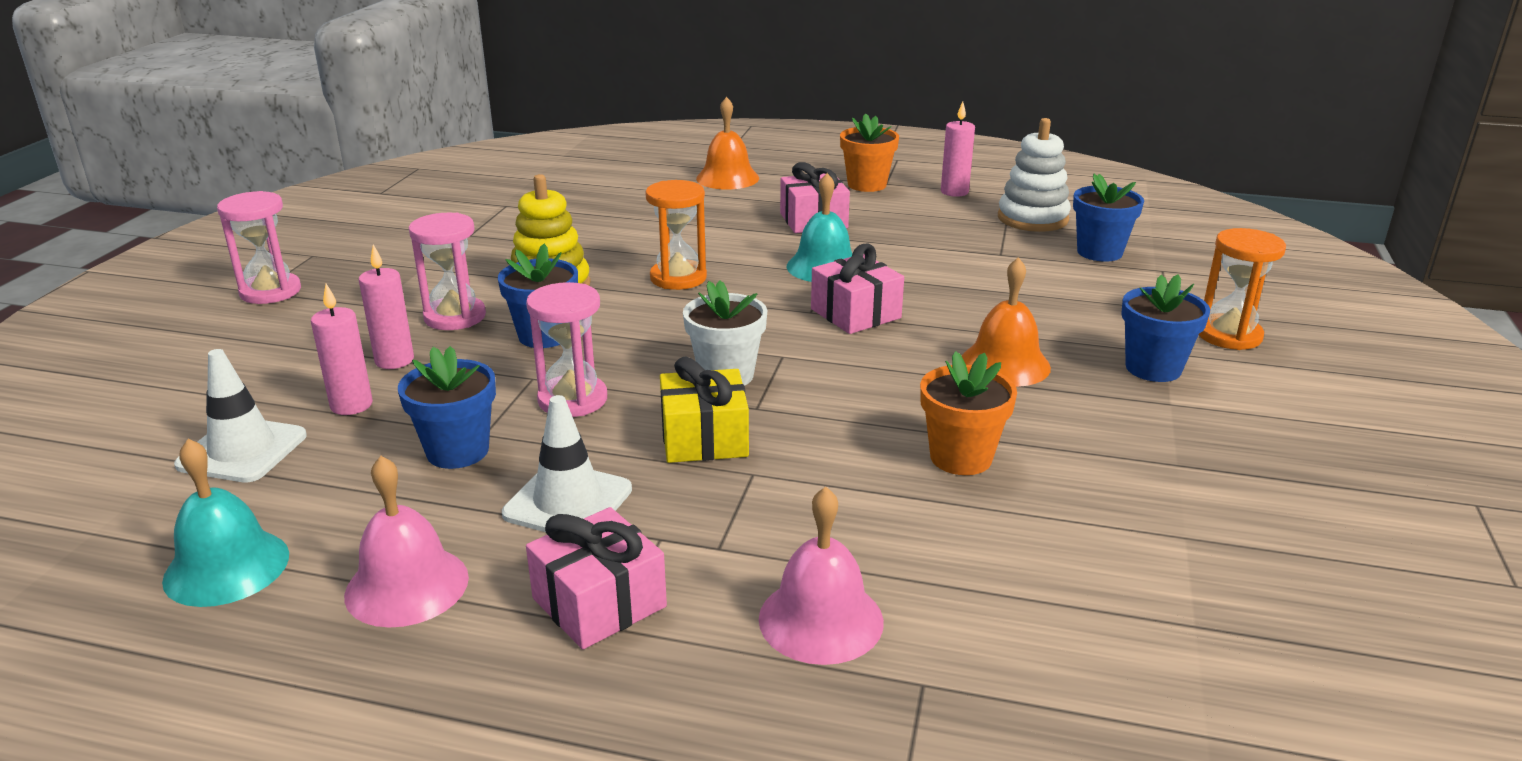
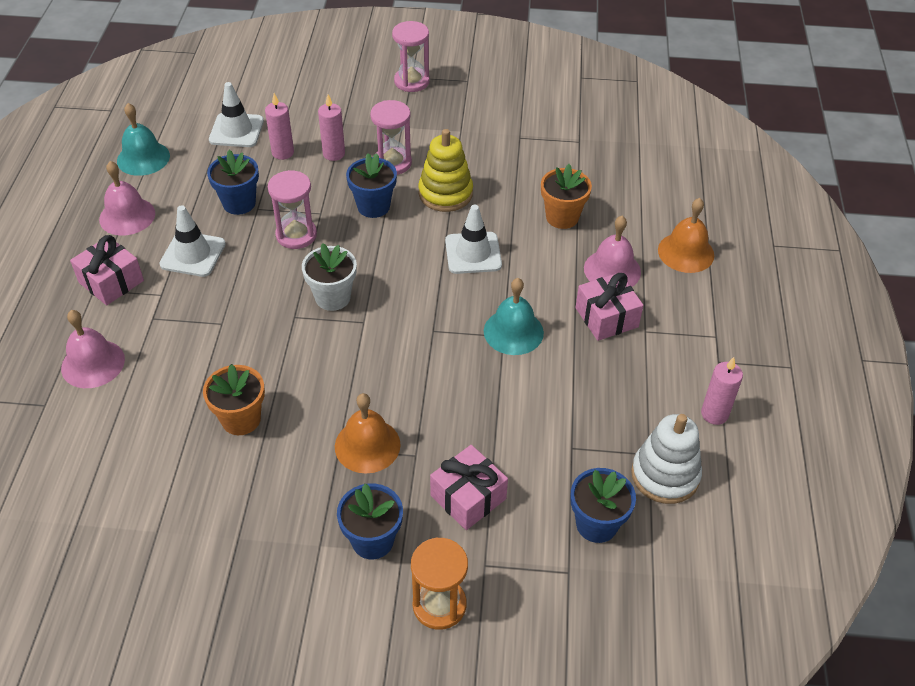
camera: 80 degrees right, 20 degrees up
(678, 278) = (473, 253): orange hourglass -> white traffic cone
(704, 438) = (257, 298): yellow gift -> none
(740, 211) = (612, 270): none -> pink bell
(855, 313) = (434, 356): pink gift -> pink gift (468, 497)
(867, 185) = (707, 347): orange flower pot -> orange flower pot (562, 217)

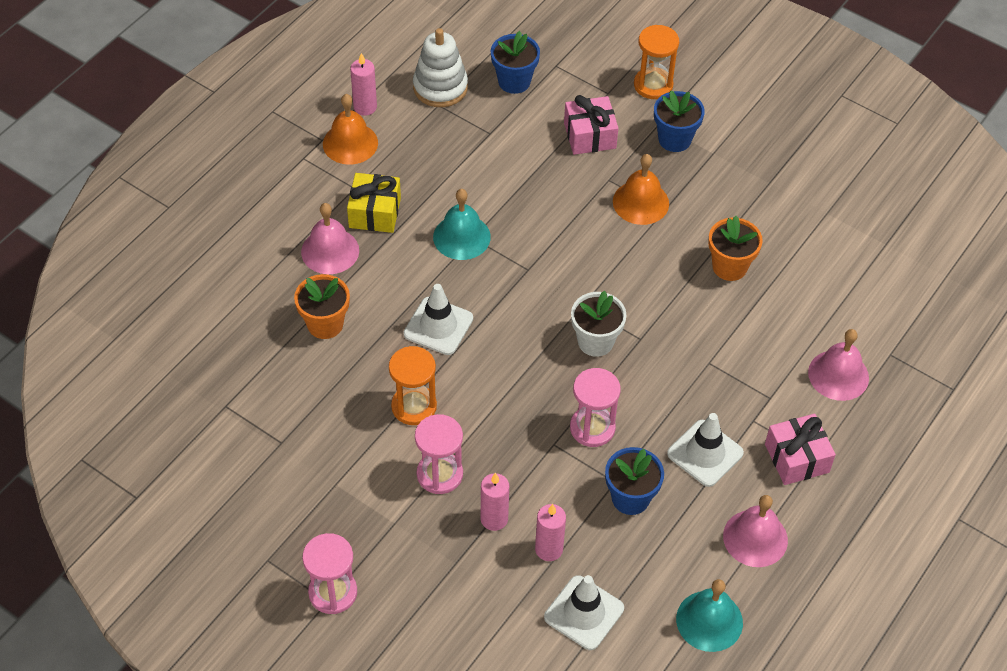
camera: 150 degrees left, 5 degrees up
(373, 206) = (496, 426): blue flower pot -> none
(445, 193) = (414, 406): yellow stacking toy -> orange hourglass
(606, 317) = (375, 213): pink gift -> yellow gift
(686, 252) = (250, 236): orange bell -> orange bell (350, 143)

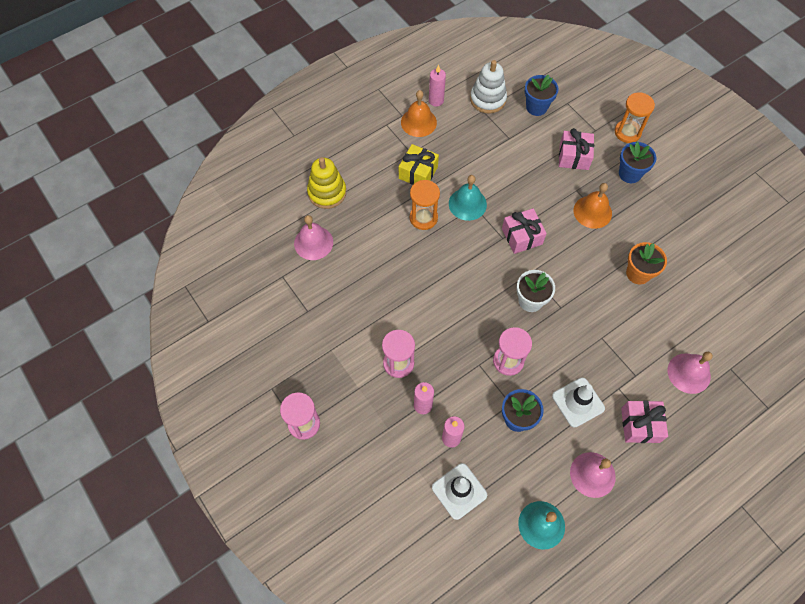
camera: 20 degrees right, 10 degrees up
(249, 274) = (327, 192): none -> yellow stacking toy
(325, 324) = (361, 239): orange flower pot -> none
(330, 251) = (381, 191): pink bell -> pink bell (313, 243)
(414, 406) = (398, 311): orange hourglass -> orange hourglass (423, 218)
(438, 326) = (432, 261): white traffic cone -> none
(554, 260) = (522, 236): none -> pink gift

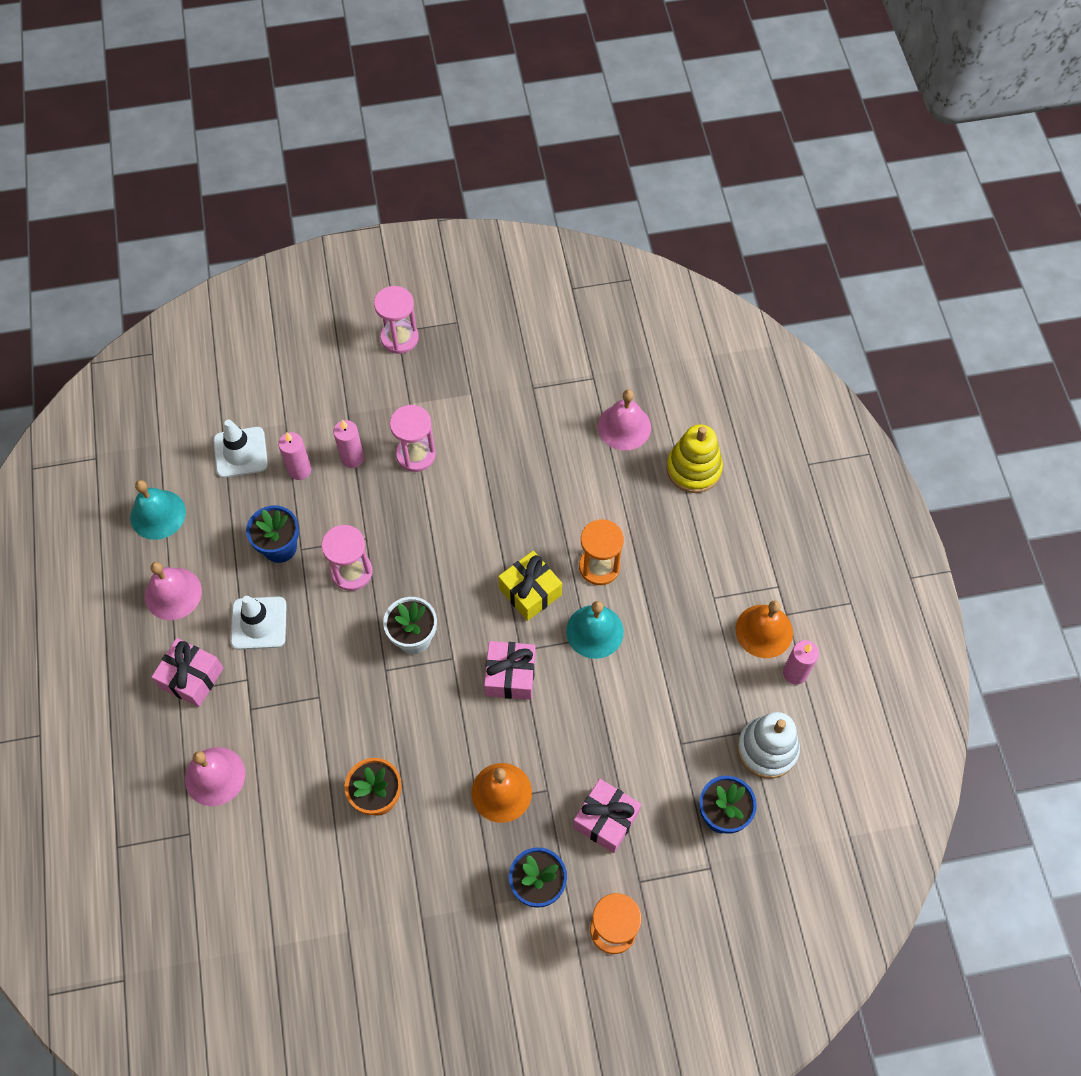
camera: 115 degrees right, 0 degrees up
(418, 173) = (675, 591): yellow gift -> yellow gift (530, 592)

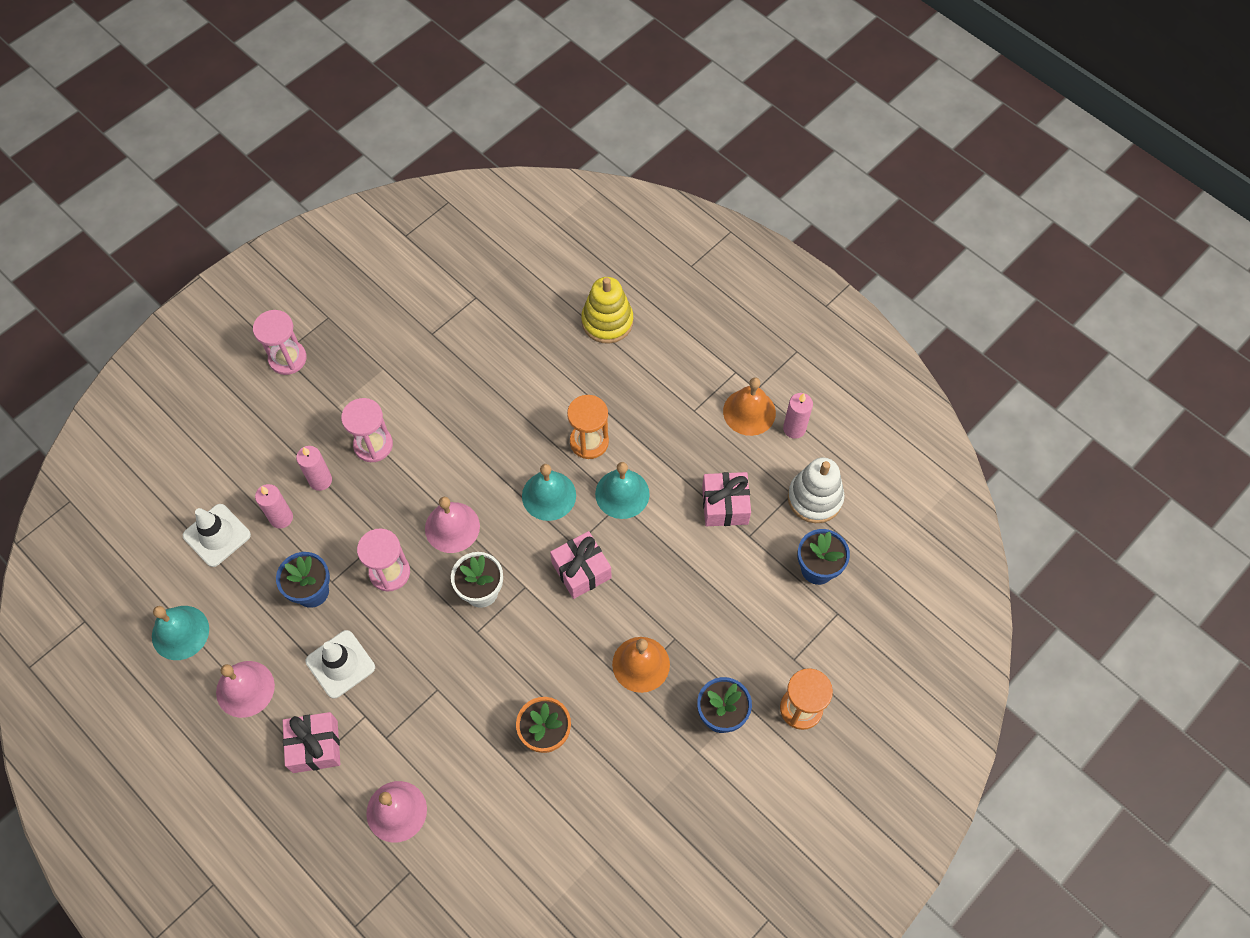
camera: 35 degrees left, 0 degrees up
(530, 592) = (549, 495): yellow gift -> turquoise bell
(606, 820) = (735, 630): pink gift -> pink gift (725, 505)
(624, 426) = (529, 321): pink bell -> pink bell (452, 527)

